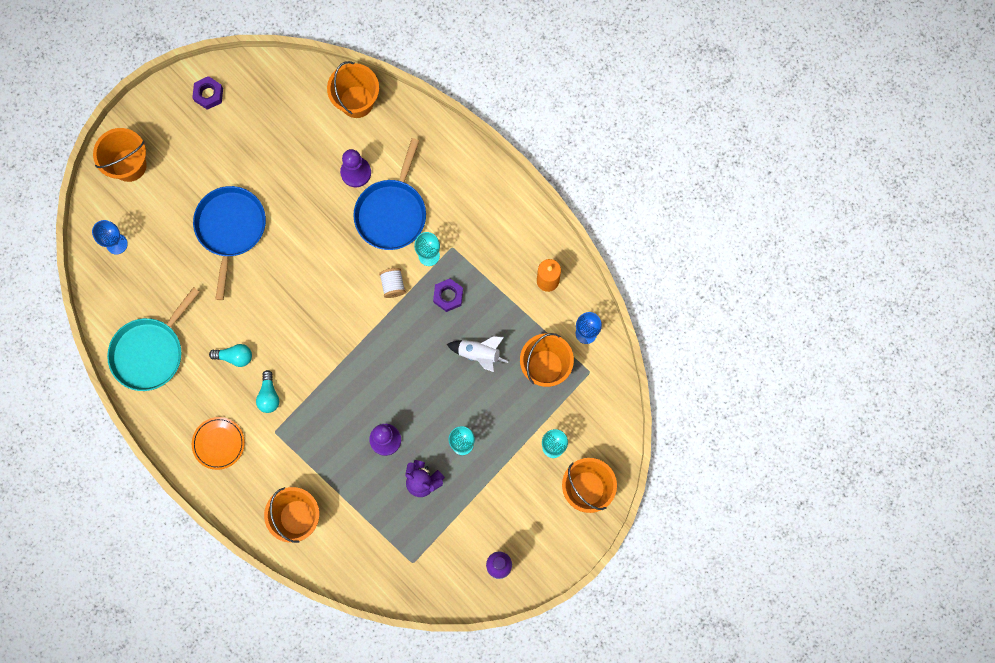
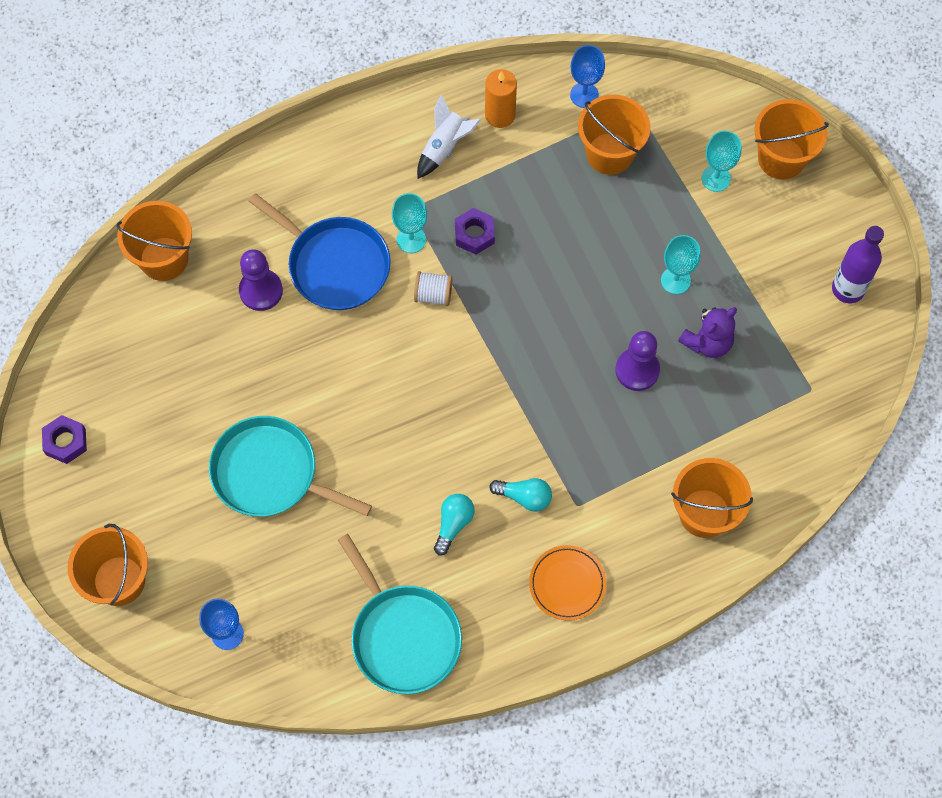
camera: 70 degrees left, 10 degrees down
(230, 228) = (270, 473): blue pan -> turquoise pan
(479, 354) = (564, 223): white rocket -> white rocket (444, 147)

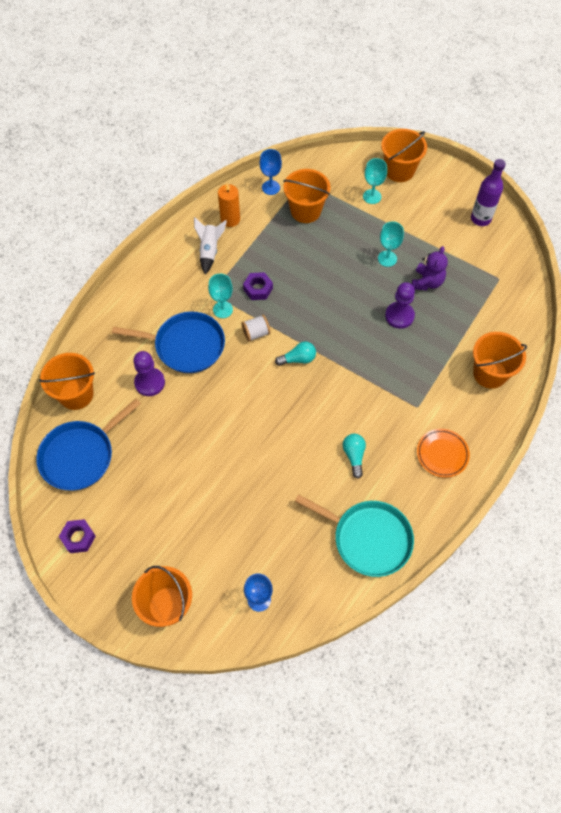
camera: 30 degrees left, 5 degrees down
(125, 341) = (80, 455): none -> blue pan
(270, 473) = (223, 486): turquoise pan -> none
(524, 497) = (384, 418): turquoise light bulb -> turquoise light bulb (298, 359)

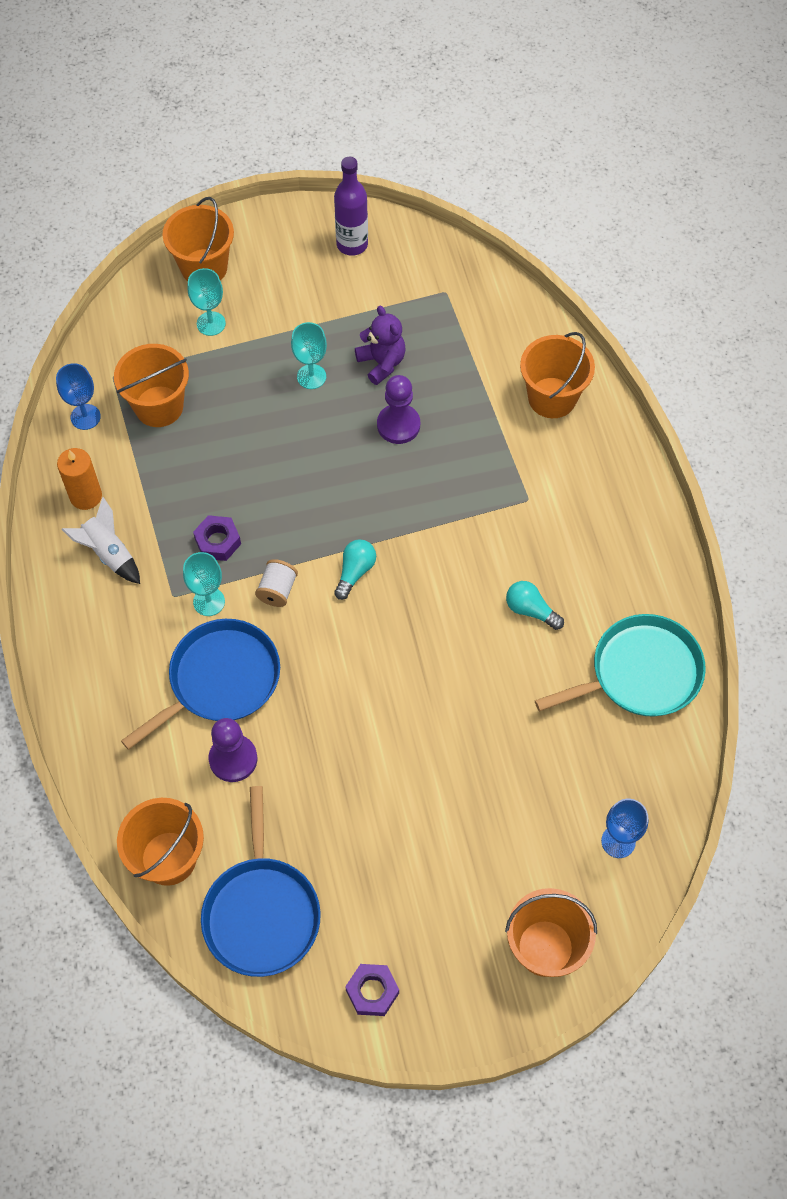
camera: 50 degrees left, 0 degrees up
(442, 454) = (605, 521): orange plate -> none

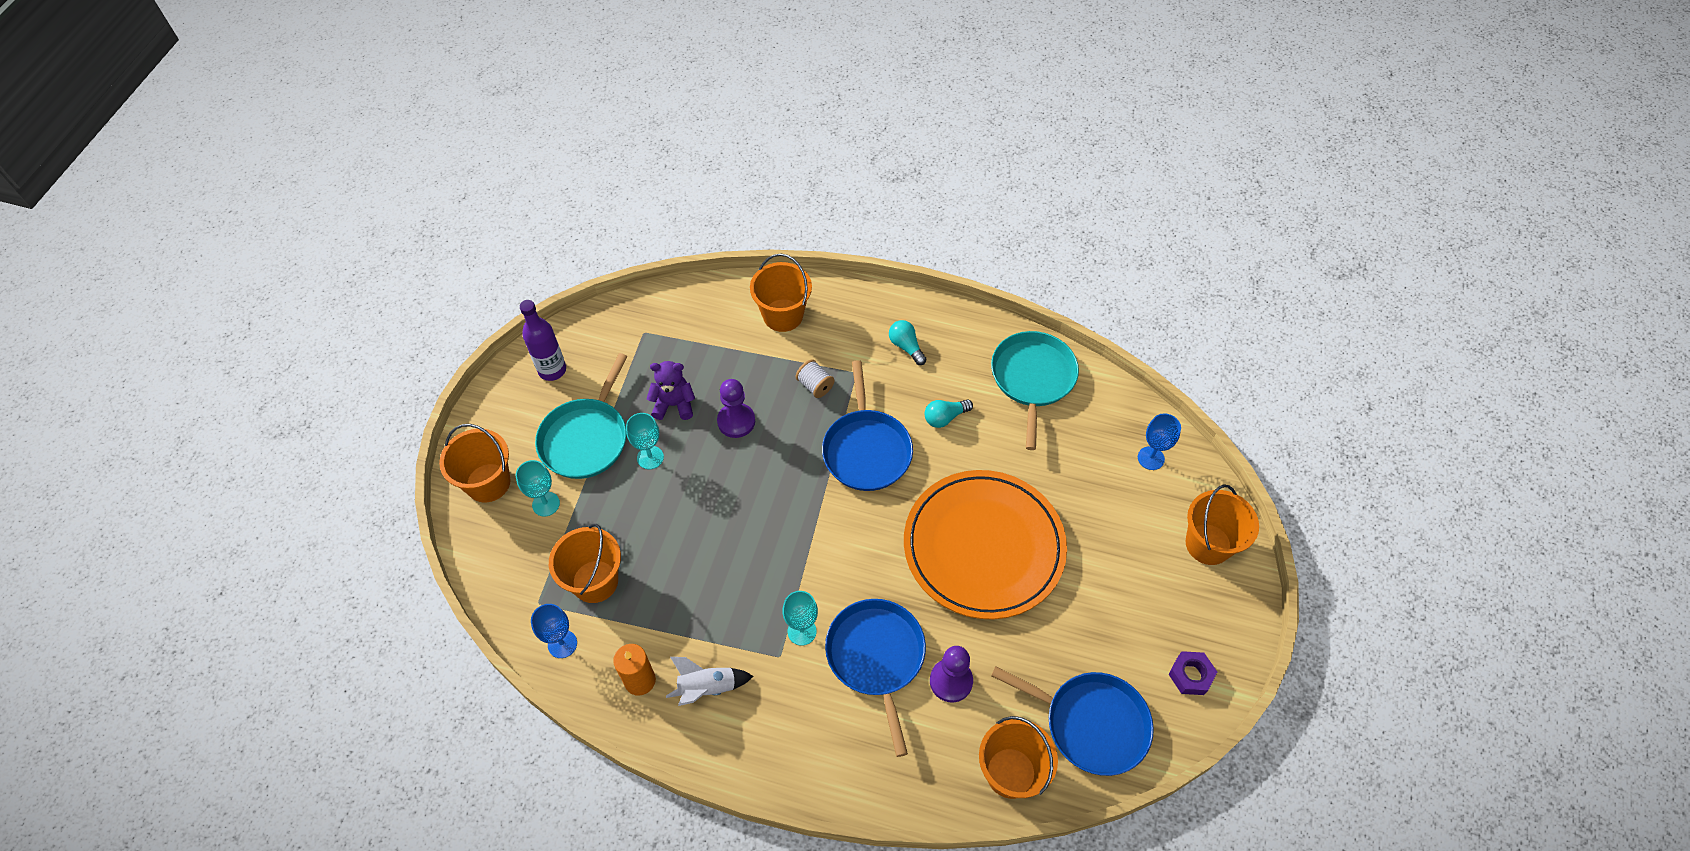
camera: 60 degrees left, 5 degrees down
(218, 541) = (752, 598): purple nut -> none
(277, 590) = (823, 576): white spool -> white spool (815, 385)
(298, 314) = (586, 438): none -> turquoise pan
(355, 572) = (842, 514): turquoise light bulb -> turquoise light bulb (906, 347)
(399, 720) = (983, 547): none -> orange plate
(442, 556) = (866, 449): none -> blue pan

